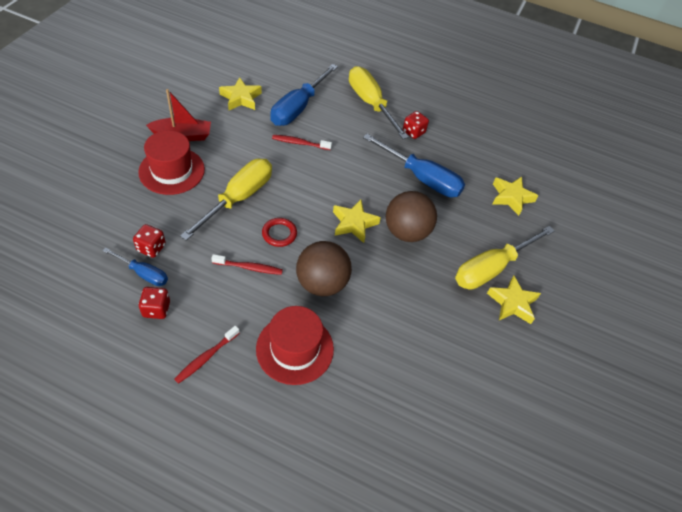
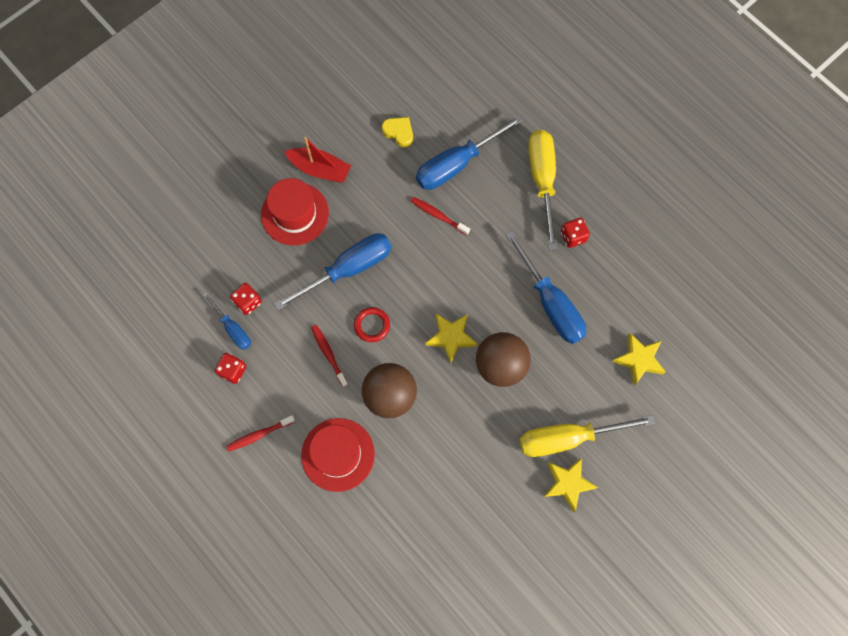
camera: 30 degrees right, 20 degrees up
(238, 198) = (348, 269): yellow screwdriver -> blue screwdriver
(241, 98) = (399, 133): yellow star -> yellow heart
(249, 267) = (329, 354): red toothbrush -> red toothbrush turned 150 degrees counterclockwise

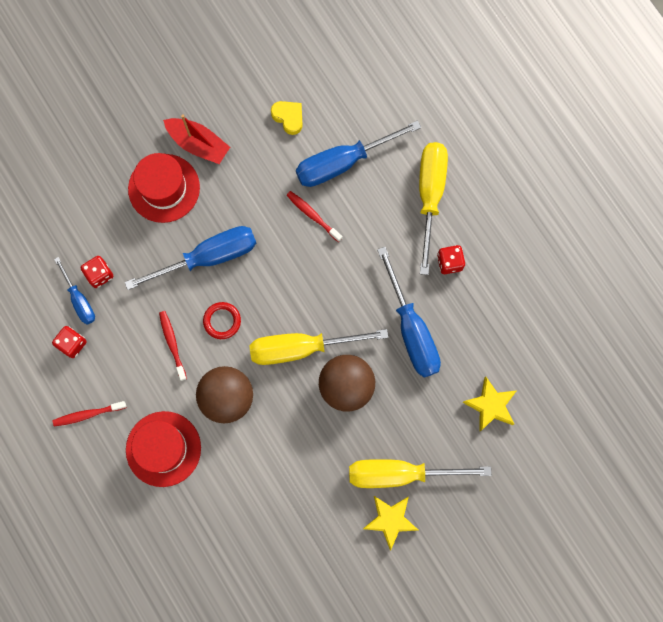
camera: 10 degrees right, 5 degrees up
(451, 337) = (301, 348): yellow star -> yellow screwdriver

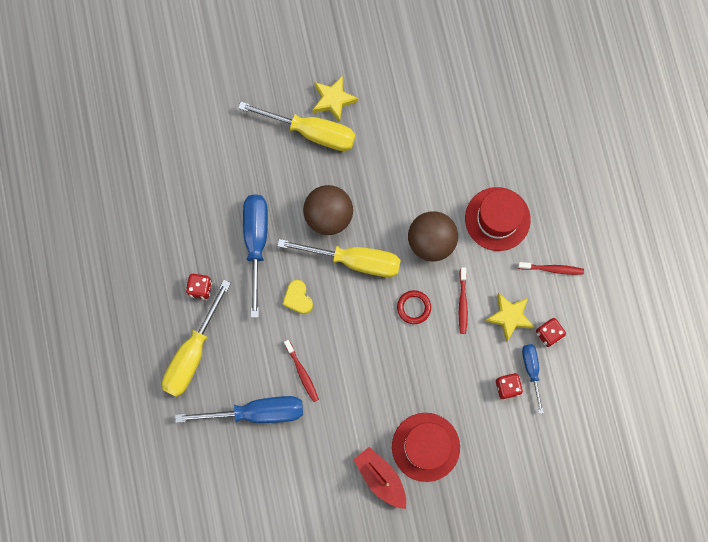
camera: 160 degrees left, 0 degrees up
(208, 257) = (406, 368): blue screwdriver -> none
(288, 117) = (290, 473): yellow heart -> yellow heart (298, 298)
(490, 405) = (217, 159): yellow star -> yellow star (509, 317)

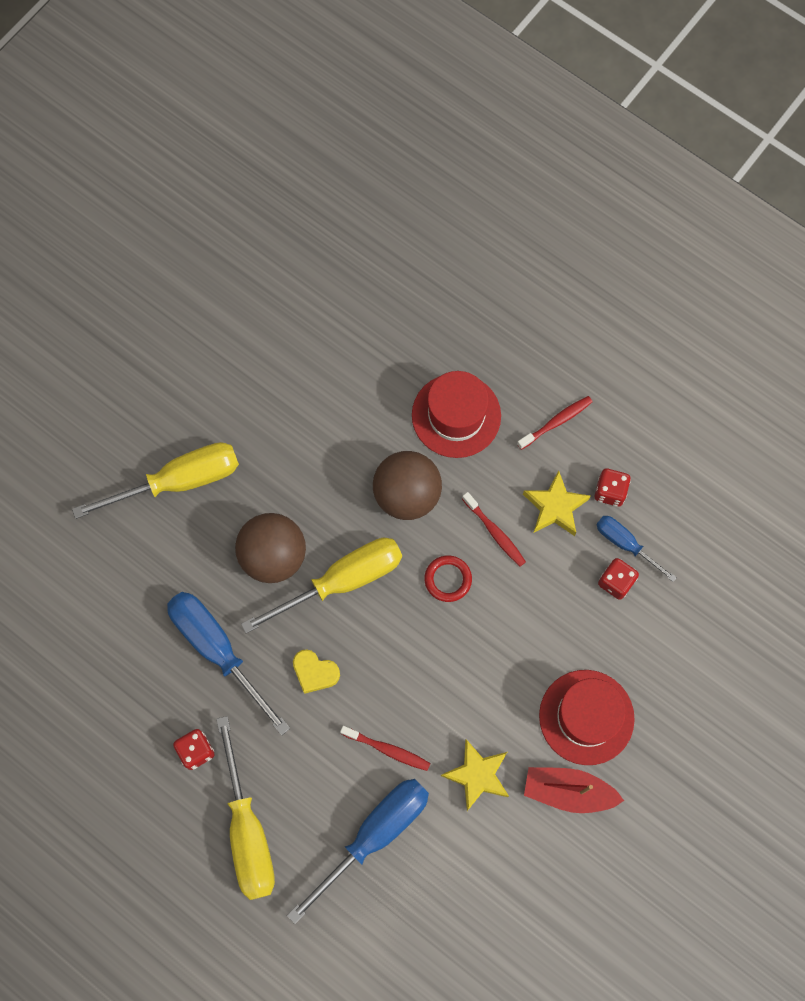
camera: 40 degrees left, 5 degrees down
(333, 100) = (174, 428): yellow star -> yellow star (477, 775)

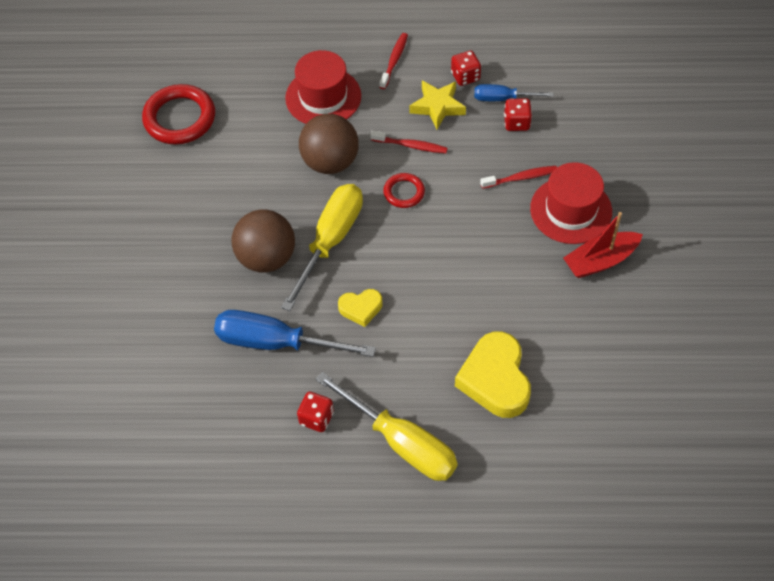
camera: 35 degrees left, 15 degrees down
(179, 481) = (154, 257): yellow screwdriver -> none
(307, 342) = (180, 118): none -> red ring
(374, 835) = (495, 379): blue screwdriver -> yellow heart
(387, 749) = (455, 320): red toothbrush -> red toothbrush (521, 178)
(477, 775) = (532, 293): yellow star -> none

